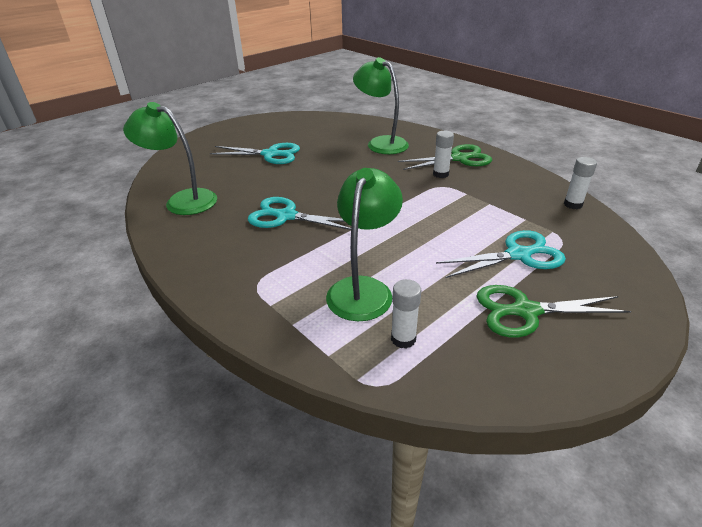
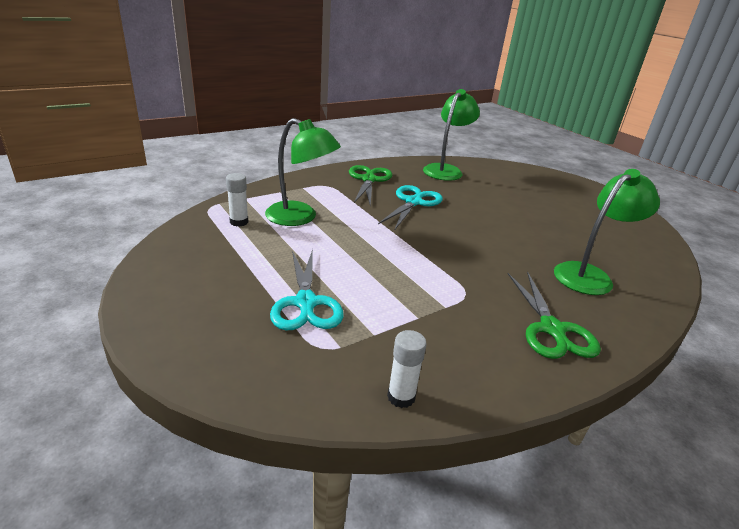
camera: 95 degrees right, 5 degrees down
(271, 154) = (538, 207): turquoise scissors -> none
(440, 174) = (499, 300): white glue stick -> none
(524, 311) = (227, 278): green scissors -> green scissors (369, 179)

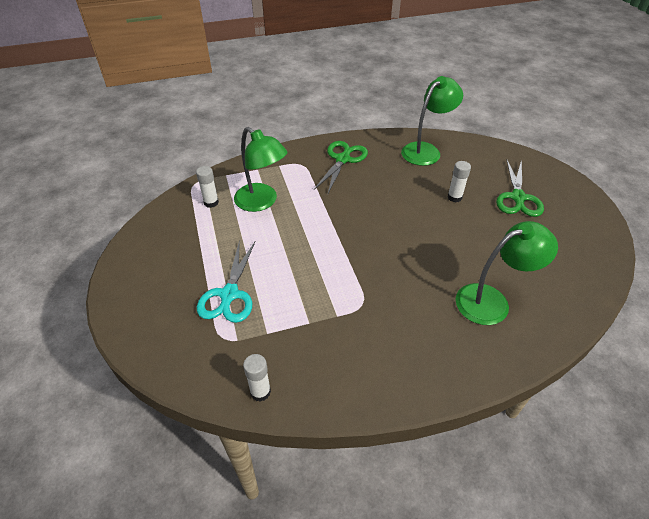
camera: 20 degrees right, 15 degrees up
(413, 202) = (371, 192): turquoise scissors -> none
(496, 201) = (454, 197): none -> white glue stick
(552, 330) = (416, 354): green scissors -> green scissors (518, 198)

